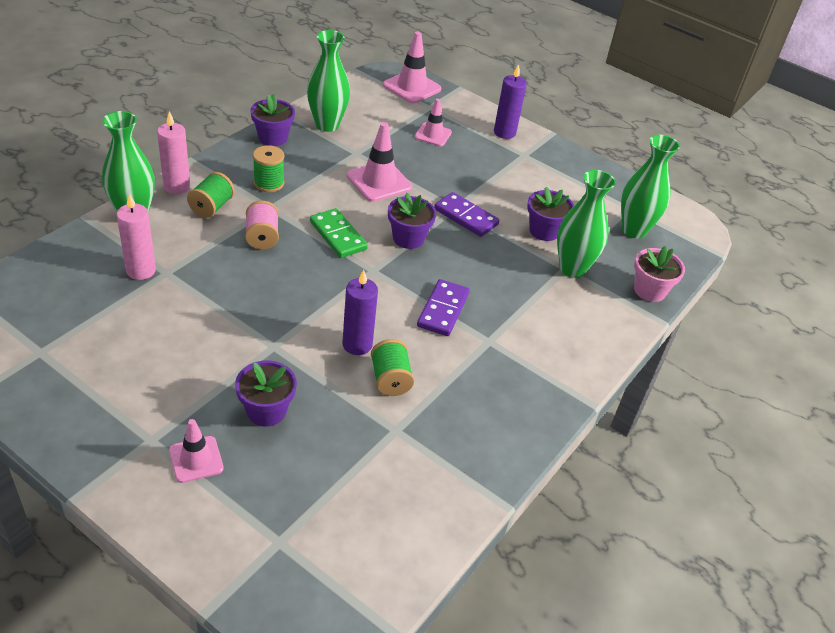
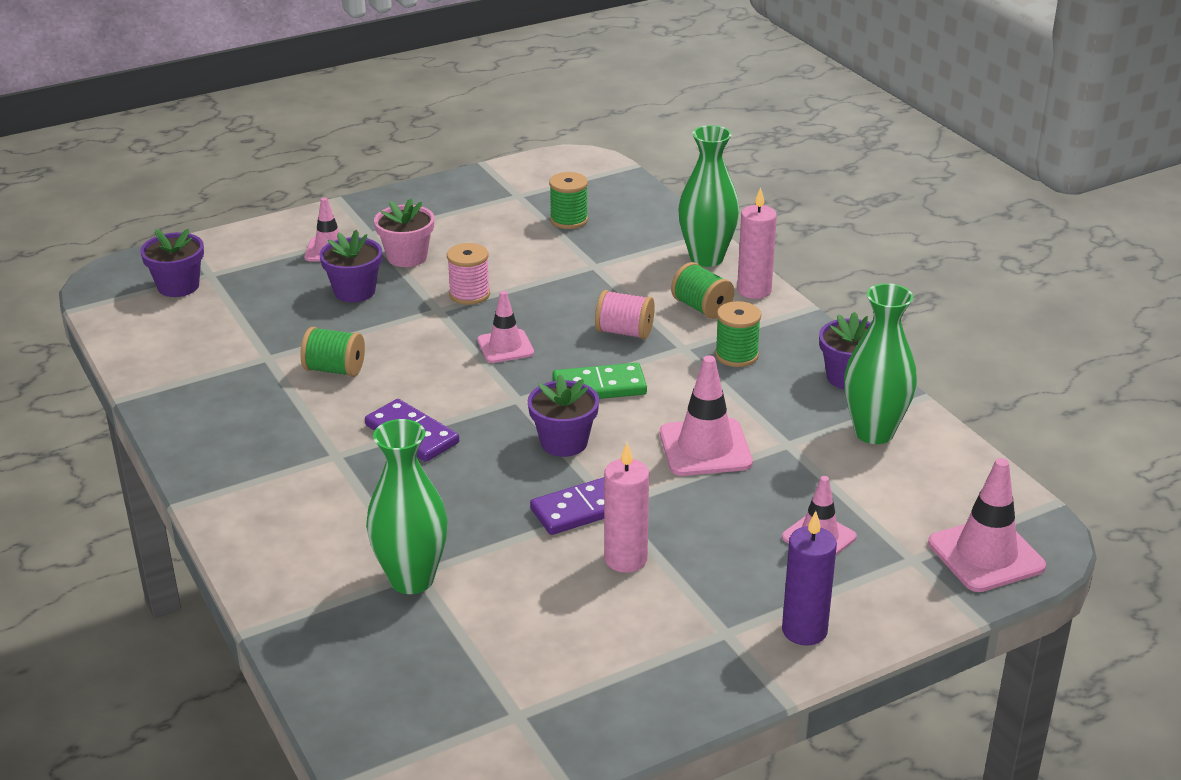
camera: 120 degrees right, 10 degrees down
(86, 305) = (569, 220): none -> green spool
(141, 270) = (605, 252): pink candle -> pink candle (625, 559)
(241, 333) = (469, 294): none -> pink spool
(310, 292) = (505, 347): none -> pink traffic cone
(357, 344) = (401, 360): purple candle -> none
(544, 231) = (511, 581): purple flower pot -> purple flower pot (178, 286)
(634, 230) = (455, 693): green vase -> none
(649, 290) = (313, 647): pink flower pot -> pink flower pot (407, 257)

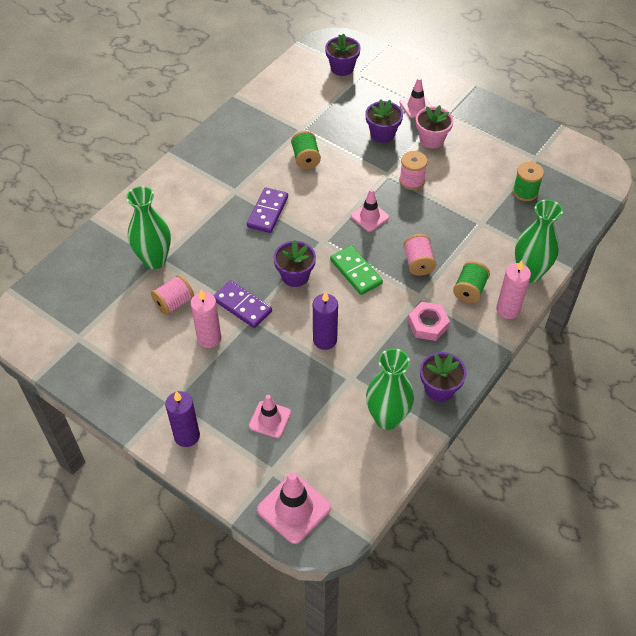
camera: 65 degrees right, 20 degrees up
(524, 579) = (174, 303): none -> pink spool
(705, 448) = (325, 340): pink traffic cone -> purple candle
(736, 355) = (428, 324): green spool -> pink nut

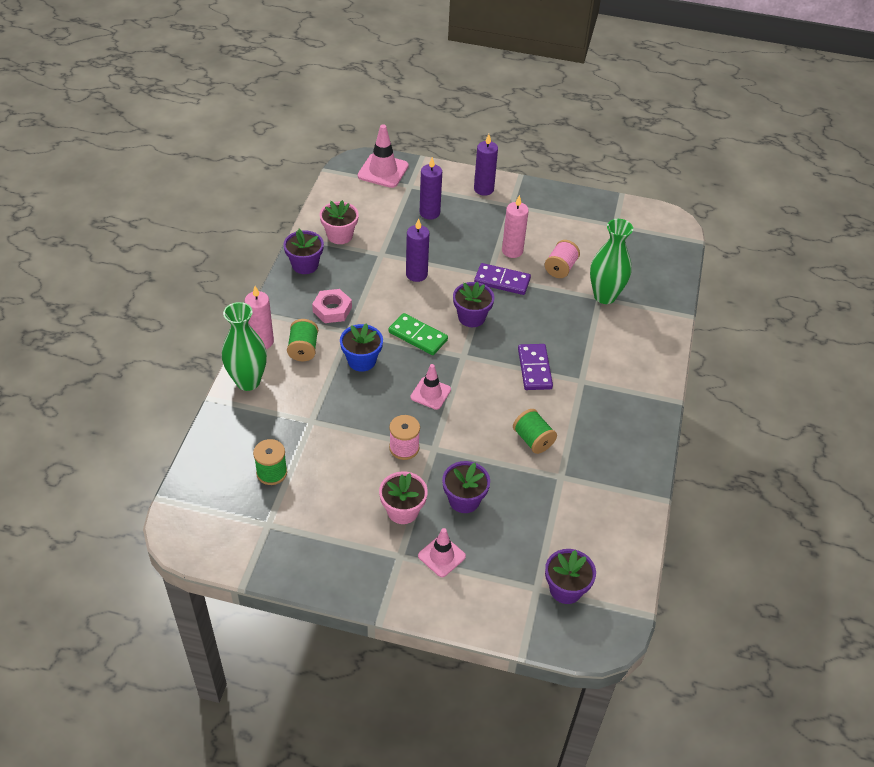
camera: 155 degrees right, 5 degrees down
(270, 419) = (429, 213): pink traffic cone -> purple candle
(387, 418) = (340, 235): green vase -> pink flower pot
(418, 263) = (361, 360): pink spool -> blue flower pot

